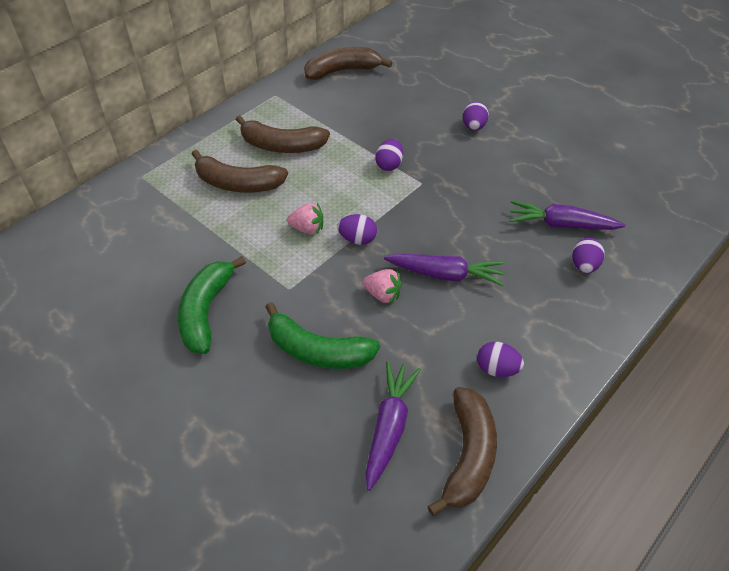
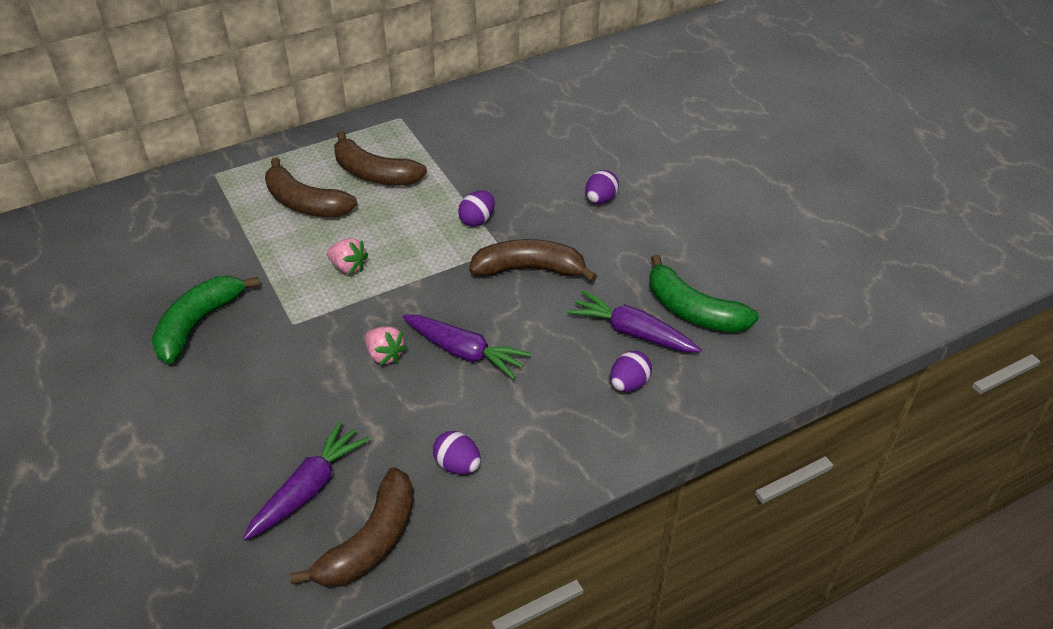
camera: 20 degrees right, 5 degrees down
(318, 350) = (284, 393): green banana -> green banana (693, 310)
(342, 71) = (490, 106): brown banana -> brown banana (529, 269)
(357, 239) = (394, 291): purple egg -> none

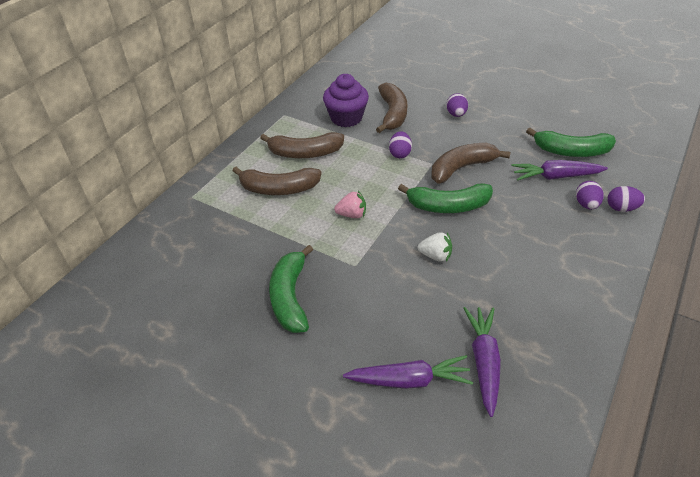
camera: 30 degrees left, 0 degrees up
(371, 542) = (558, 371): brown banana -> brown banana (392, 114)
(385, 355) = (435, 256): pink strawberry -> white strawberry
(458, 465) = (552, 297): purple egg -> purple egg (621, 208)
(462, 307) = (448, 206): none -> green banana
(464, 150) = (346, 118): none -> purple cupcake
(464, 352) = (480, 231): purple carrot -> purple carrot (409, 380)

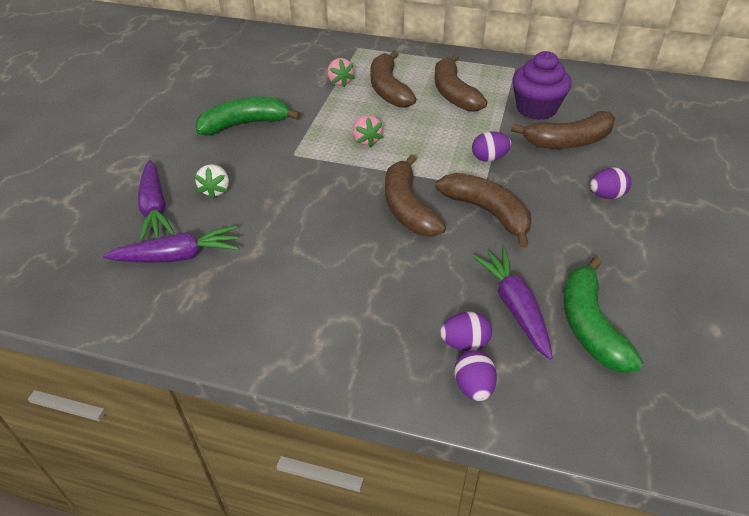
camera: 75 degrees right, 0 degrees up
(248, 218) = (340, 82): none -> pink strawberry
(435, 256) = (321, 206): white strawberry -> white strawberry (216, 190)
(448, 206) = (408, 208): green banana -> brown banana

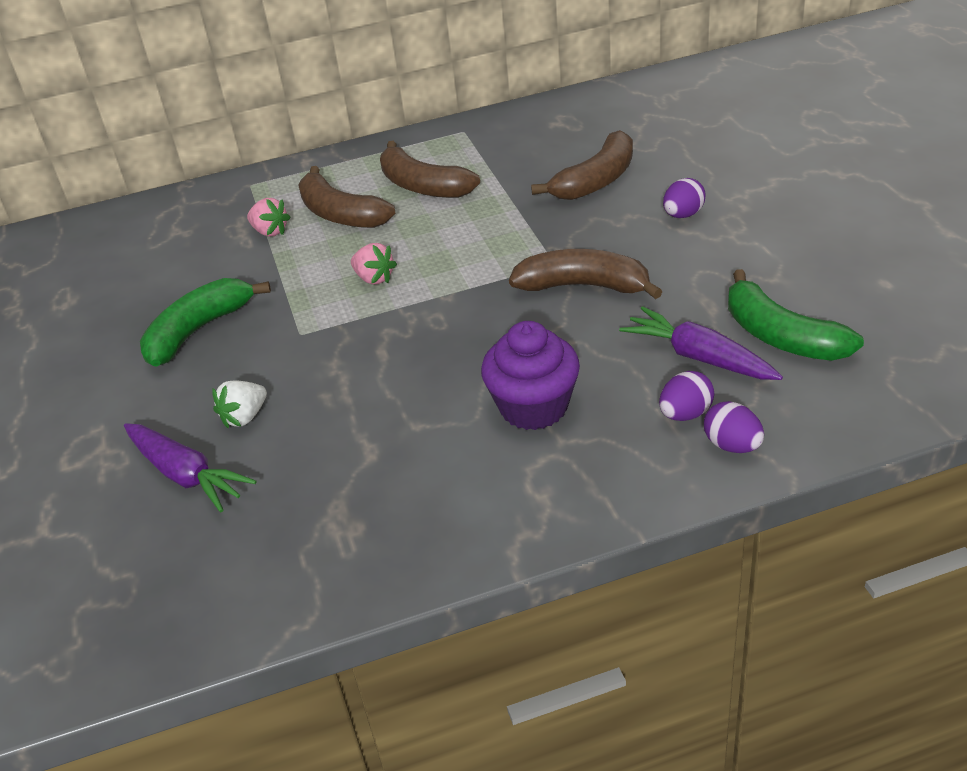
camera: 30 degrees left, 5 degrees down
(178, 256) = (279, 506): purple carrot -> none
(216, 190) = (245, 417): white strawberry -> white strawberry turned 75 degrees clockwise
(408, 208) = (496, 323): brown banana -> none
(489, 158) = (531, 234): purple egg -> none
(536, 108) = (530, 163): purple cupcake -> purple cupcake (533, 407)

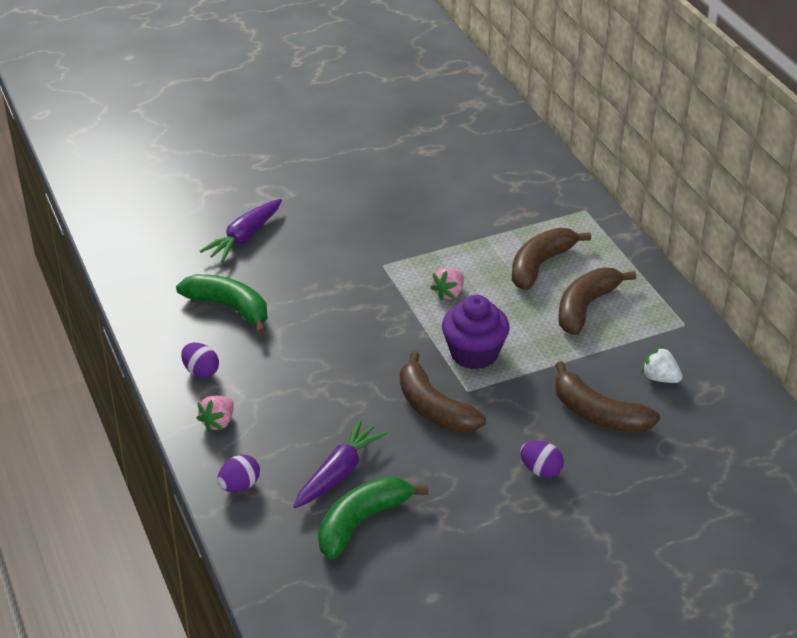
camera: 80 degrees right, 0 degrees up
(198, 331) = (389, 217): green banana -> green banana (229, 308)
(245, 417) = (295, 252): white strawberry -> white strawberry (660, 378)
(270, 231) = (514, 231): pink strawberry -> pink strawberry (218, 422)
(533, 407) = (291, 385): purple cupcake -> purple cupcake (474, 353)
(583, 286) = (434, 408): brown banana -> brown banana turned 135 degrees clockwise
(685, 414) = (275, 463): purple egg -> purple egg (201, 371)

